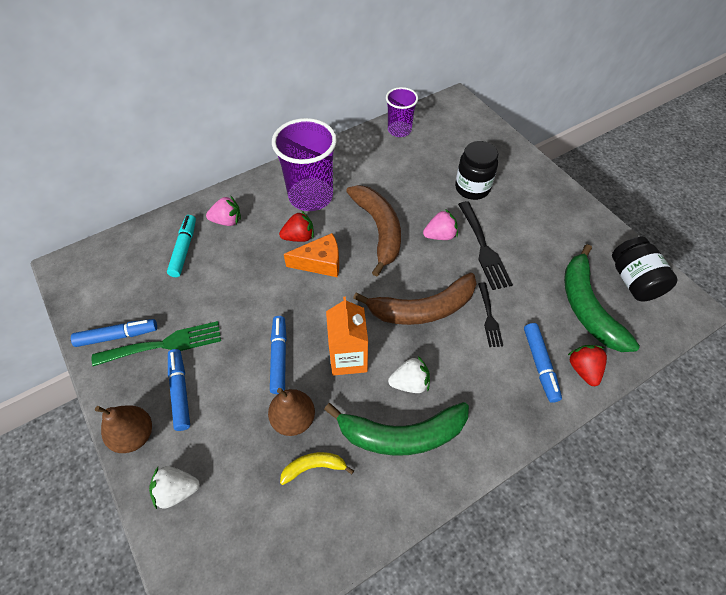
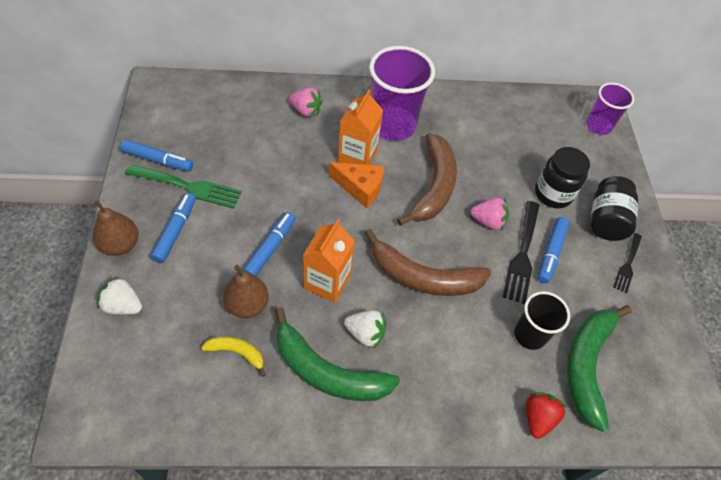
camera: 25 degrees right, 0 degrees up
(184, 249) = (255, 117): turquoise marker -> none
(299, 237) = (357, 156): red strawberry -> orange carton
(399, 130) = (520, 104): purple cup -> purple cup (598, 126)
(489, 317) = (480, 319): black fork -> black fork (627, 265)
(532, 308) = (530, 335): none -> black cup
(540, 364) = (498, 389): blue marker -> blue marker (551, 253)
(633, 281) = (656, 368): black jar -> black jar (606, 220)

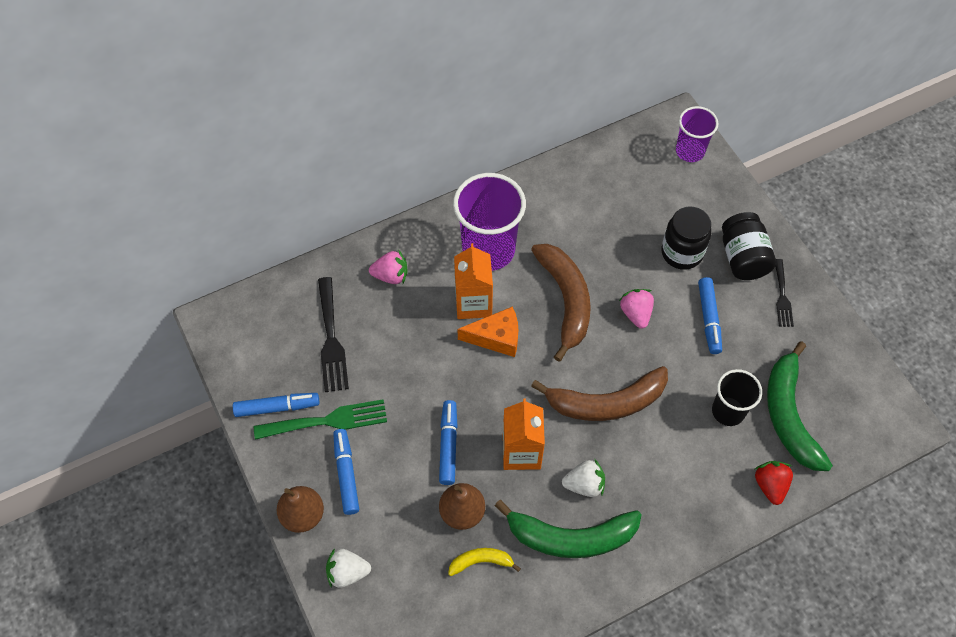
camera: 20 degrees left, 5 degrees up
(488, 221) = (636, 313): pink strawberry -> pink strawberry turned 90 degrees counterclockwise
(522, 255) = (684, 334): black fork -> black fork (331, 339)

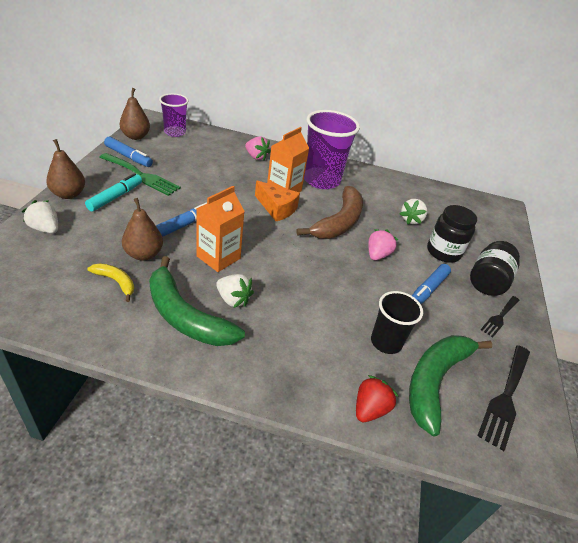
camera: 35 degrees right, 20 degrees down
(238, 368) = (136, 136): none -> brown pear
(331, 339) = (192, 155): black fork -> black fork (505, 397)
(346, 474) = (115, 197): blue marker -> turquoise marker
(606, 402) = (303, 276): brown banana -> none
(619, 231) = (411, 220): none -> white strawberry
(690, 151) = (499, 220): purple cup -> purple cup (175, 132)

